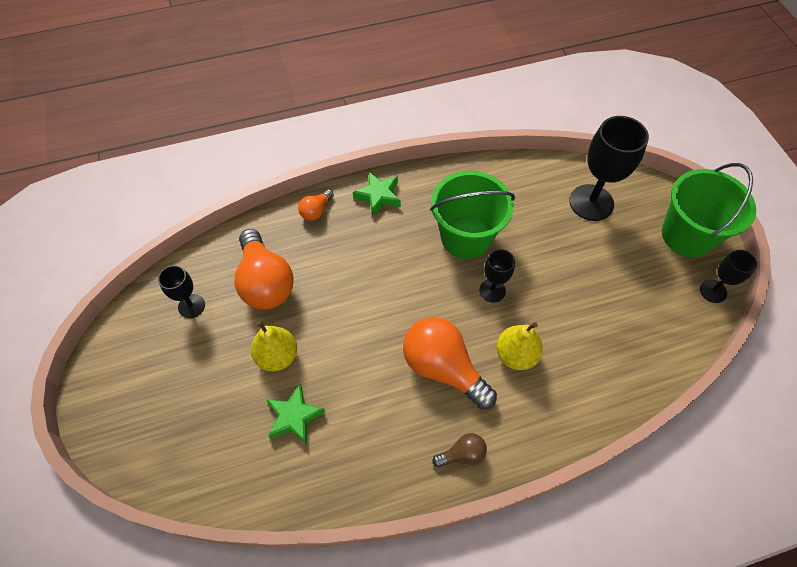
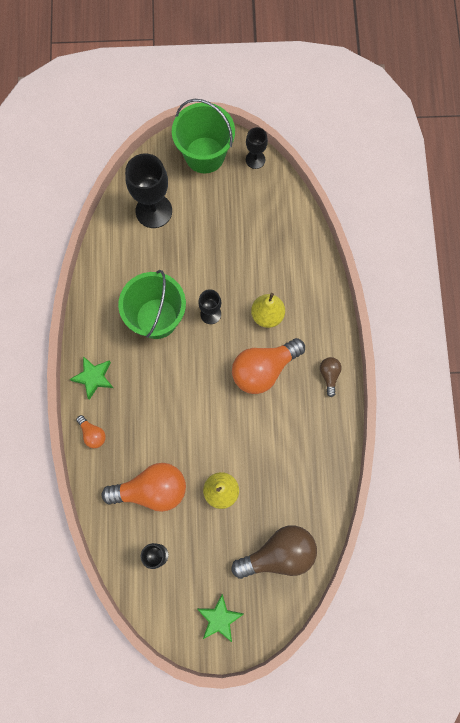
camera: 75 degrees left, 15 degrees up
(209, 445) = (279, 554): none -> brown light bulb
(294, 417) = (273, 487): green star -> green star (219, 618)

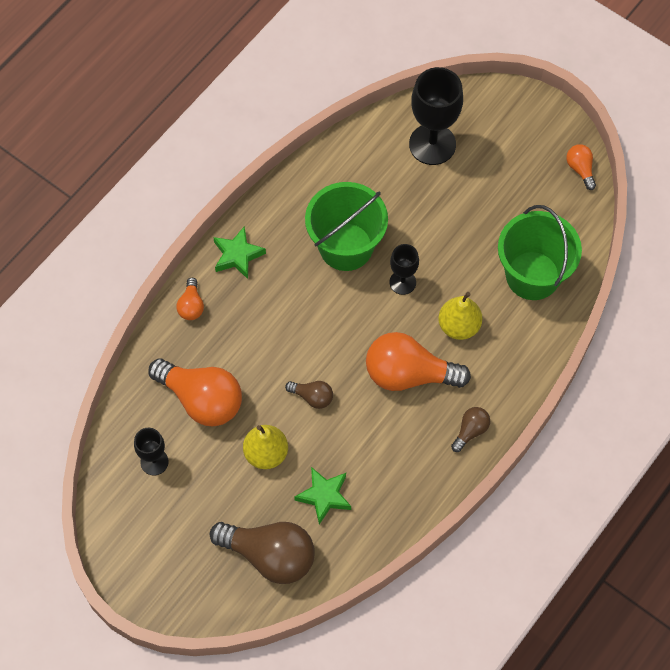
camera: 40 degrees right, 10 degrees down
(204, 155) = (531, 128): green bucket -> green bucket (532, 275)
(218, 431) = (312, 397): none -> brown light bulb
(219, 618) = (161, 566): green star -> green star (324, 496)
(255, 159) = (580, 169): black goblet -> orange light bulb

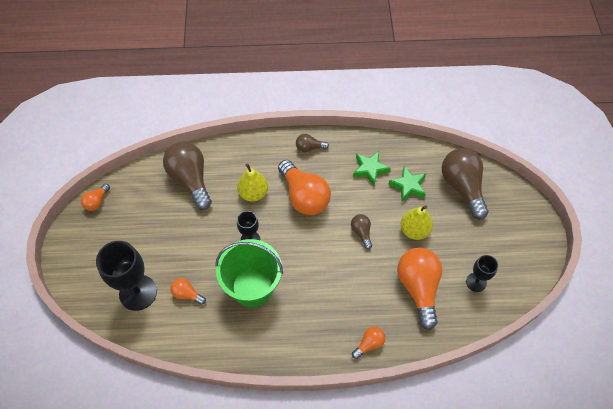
camera: 130 degrees left, 5 degrees down
(237, 255) = (312, 345): green star -> green star (370, 169)
(391, 184) = (187, 294): none -> orange light bulb
(532, 275) = (190, 179): green bucket -> brown light bulb

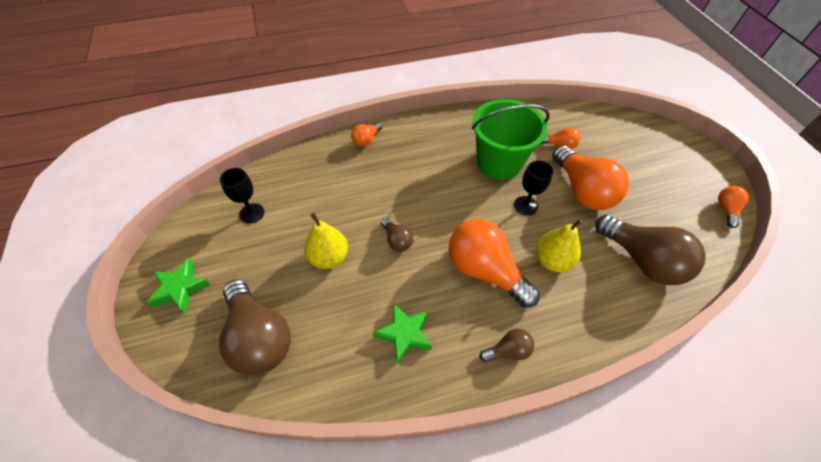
camera: 165 degrees right, 5 degrees down
(138, 292) = (606, 138): black goblet -> none
(408, 186) = (342, 319): green star -> green star (180, 288)
(418, 288) = (320, 195): orange light bulb -> orange light bulb (582, 191)

